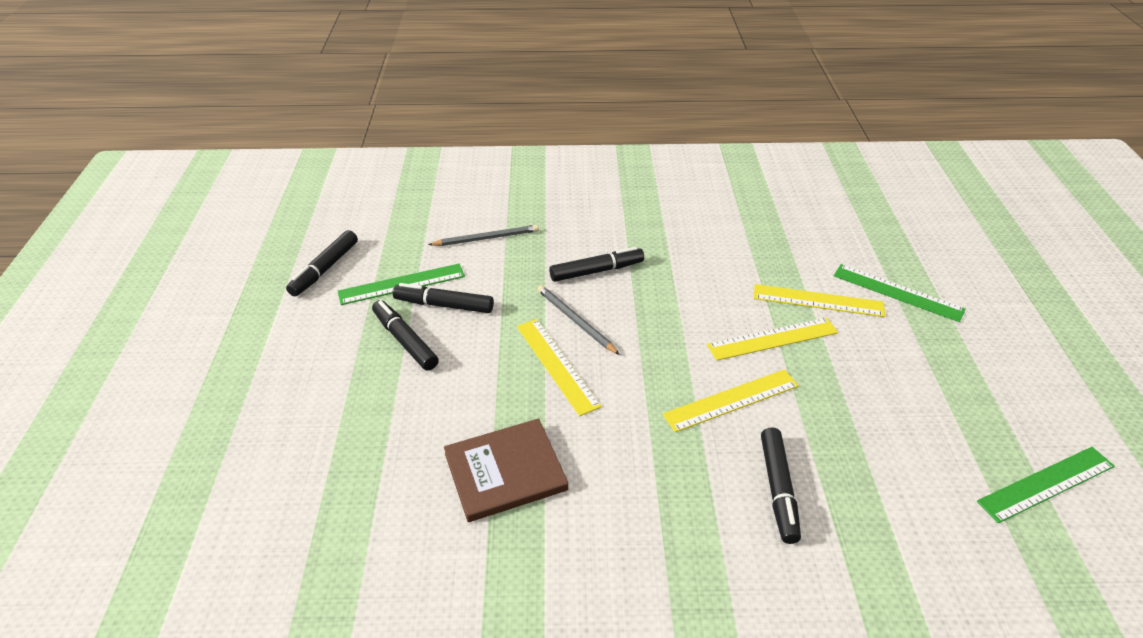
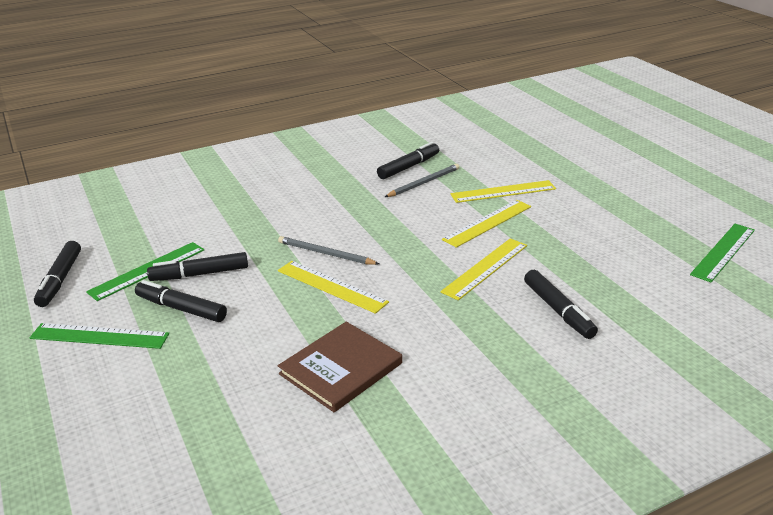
camera: 25 degrees left, 10 degrees down
(486, 238) = (205, 219): grey pencil -> grey pencil (424, 183)
(596, 271) = (319, 217): black marker -> black marker (408, 167)
(897, 292) = (554, 173): green ruler -> green ruler (99, 336)

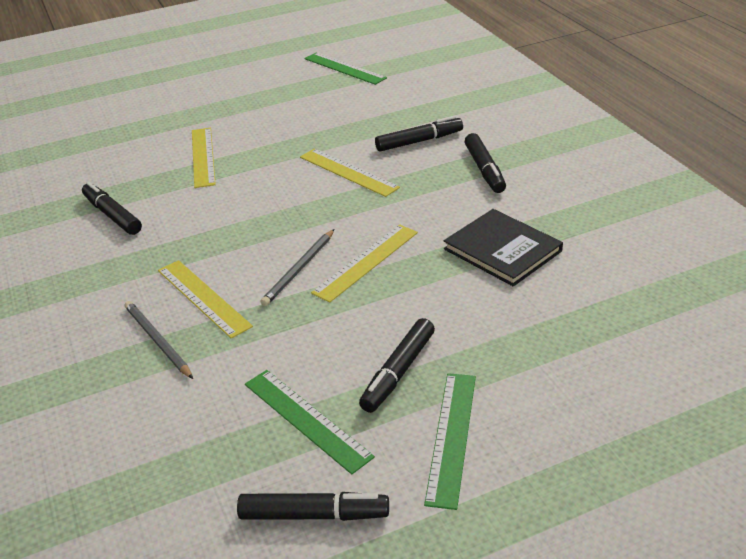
camera: 85 degrees left, 5 degrees up
(200, 274) = (325, 367): black marker -> black marker (484, 170)
(341, 369) = (502, 250): brown book -> black book
(424, 183) = (159, 205): grey pencil -> grey pencil (157, 341)
(487, 223) = (264, 168): yellow ruler -> yellow ruler (203, 298)

